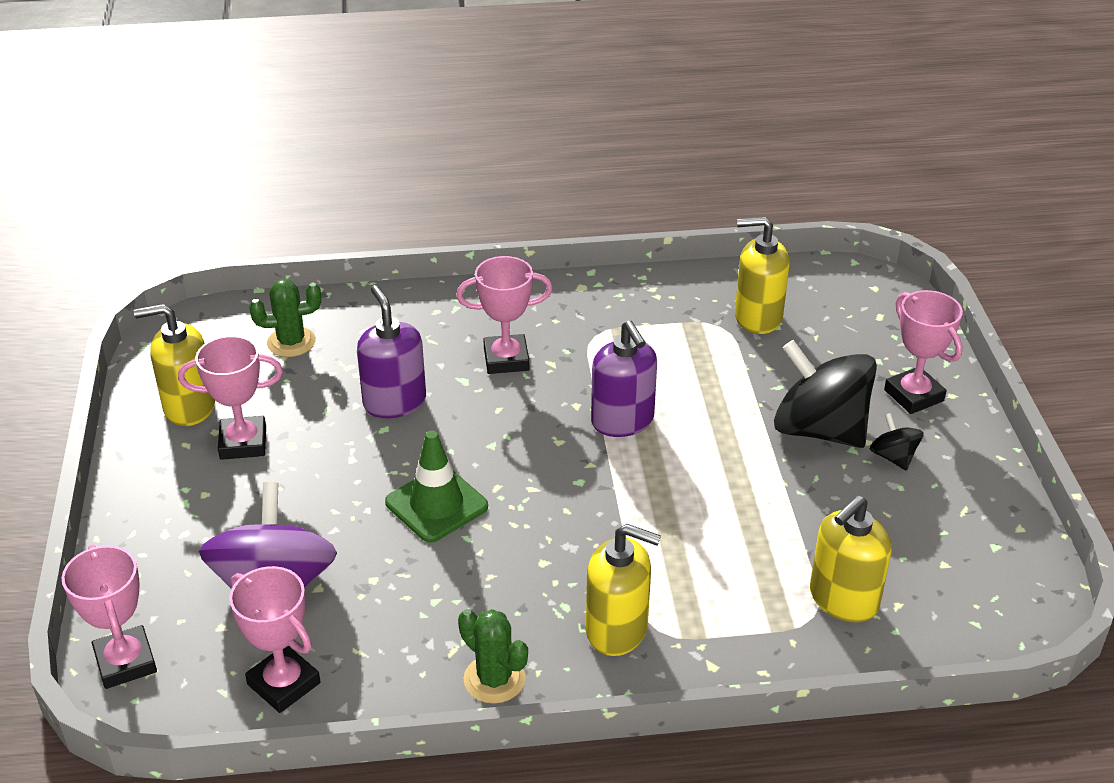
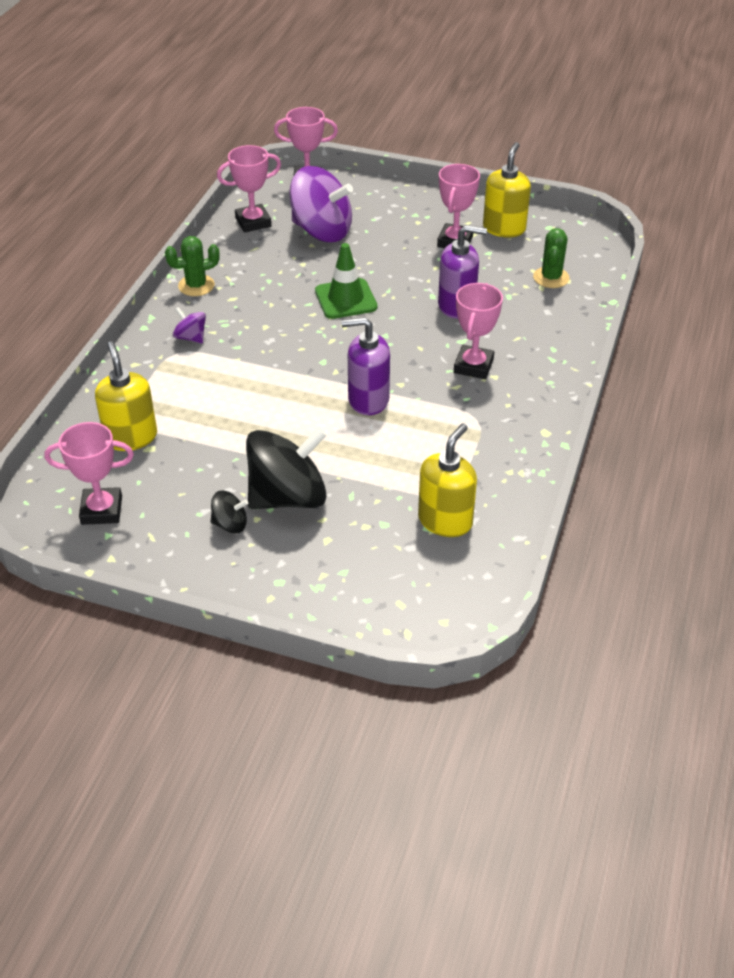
camera: 115 degrees right, 5 degrees up
(617, 630) = (191, 337): yellow soap dispenser -> purple spinning top
(913, 395) = (286, 572): pink trophy -> pink trophy (101, 510)

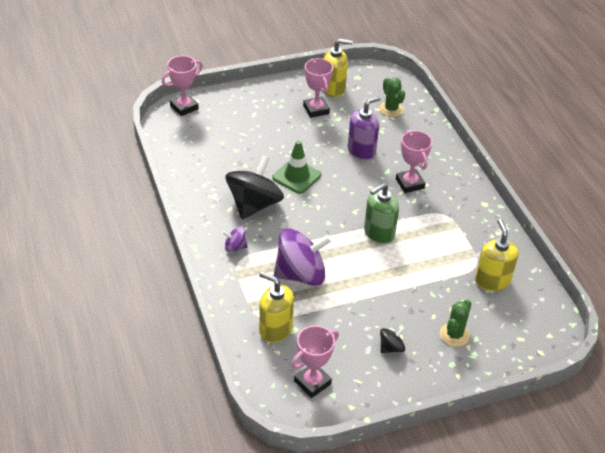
camera: 40 degrees left, 0 degrees up
(196, 285) = (197, 211): green cactus -> green cactus (454, 335)
(253, 222) = (182, 151): pink trophy -> none
(288, 497) = (402, 314): black spinning top -> black spinning top (254, 204)
(321, 231) = (231, 138): purple spinning top -> purple spinning top (300, 274)
(368, 400) = (378, 233): purple soap dispenser -> green soap dispenser
(504, 228) = (333, 89): yellow soap dispenser -> yellow soap dispenser turned 105 degrees clockwise

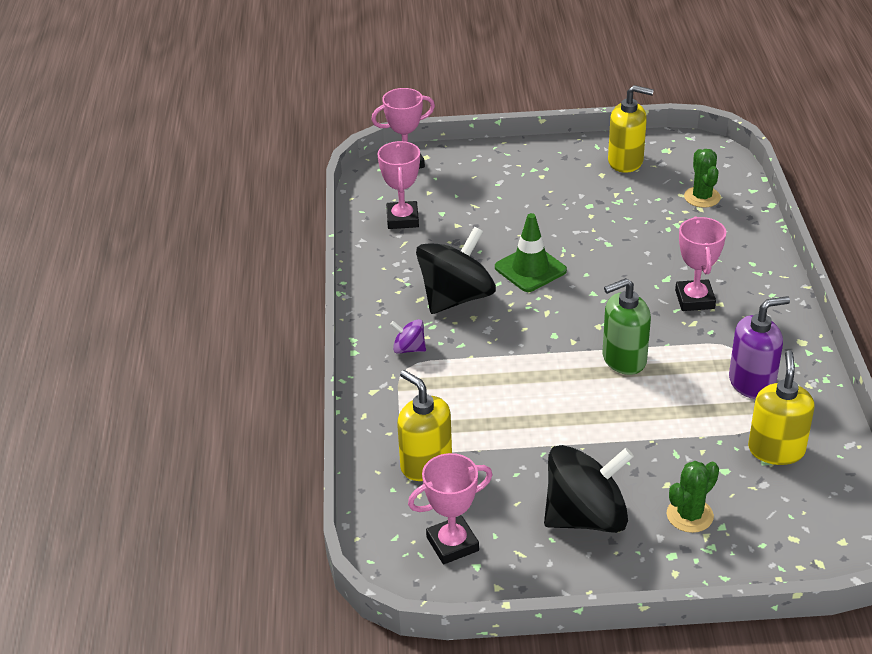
camera: 20 degrees right, 5 degrees down
(300, 274) = (489, 397): purple spinning top -> none
(316, 109) = (590, 186): pink trophy -> pink trophy (402, 219)
(361, 150) = (638, 247): purple soap dispenser -> purple soap dispenser (752, 383)
(391, 347) = (586, 517): black spinning top -> black spinning top, size x2.20

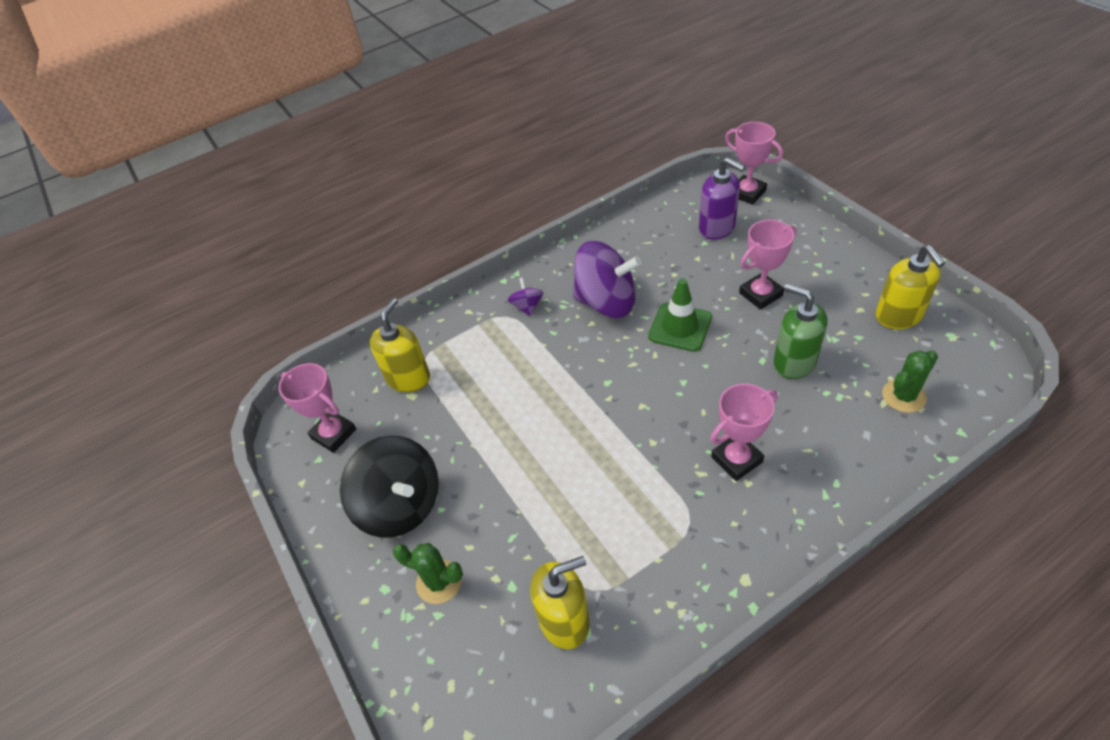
camera: 65 degrees right, 10 degrees up
(402, 219) = (675, 227): pink trophy -> pink trophy (760, 294)
(456, 297) = (606, 302): black spinning top -> purple spinning top
(623, 359) = (610, 443): green soap dispenser -> green soap dispenser (794, 362)
(752, 383) = (648, 559): purple soap dispenser -> purple soap dispenser (717, 228)

